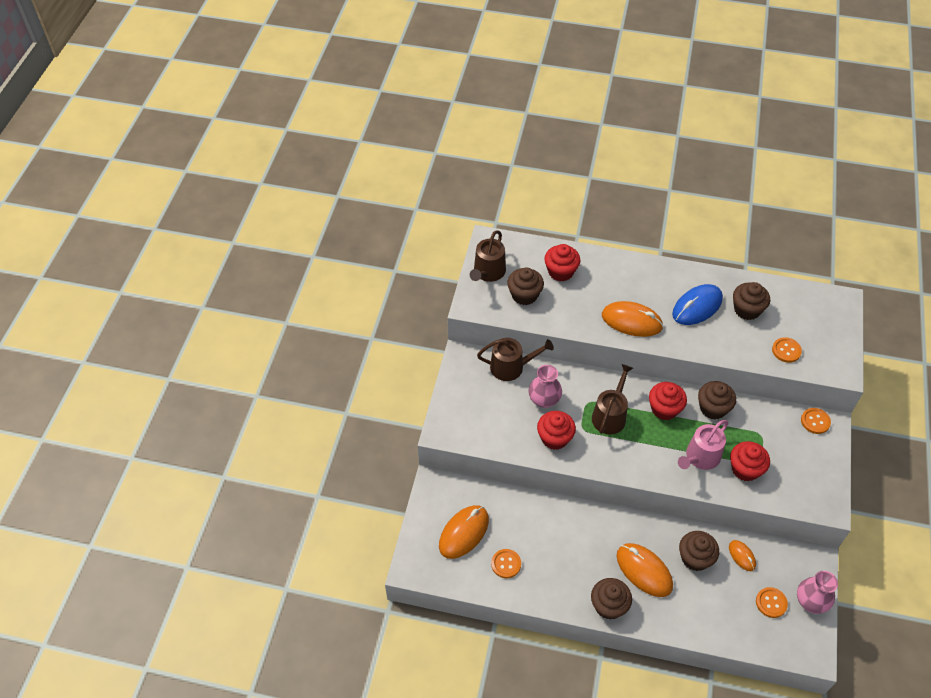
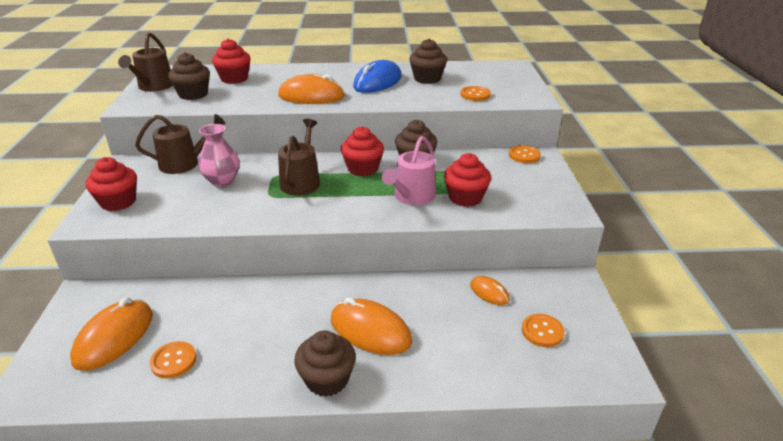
camera: 15 degrees left, 20 degrees down
(554, 438) = (234, 207): red cupcake -> red cupcake (118, 202)
(695, 558) = (433, 305): brown cupcake -> none
(810, 601) = (589, 320): pink vase -> none

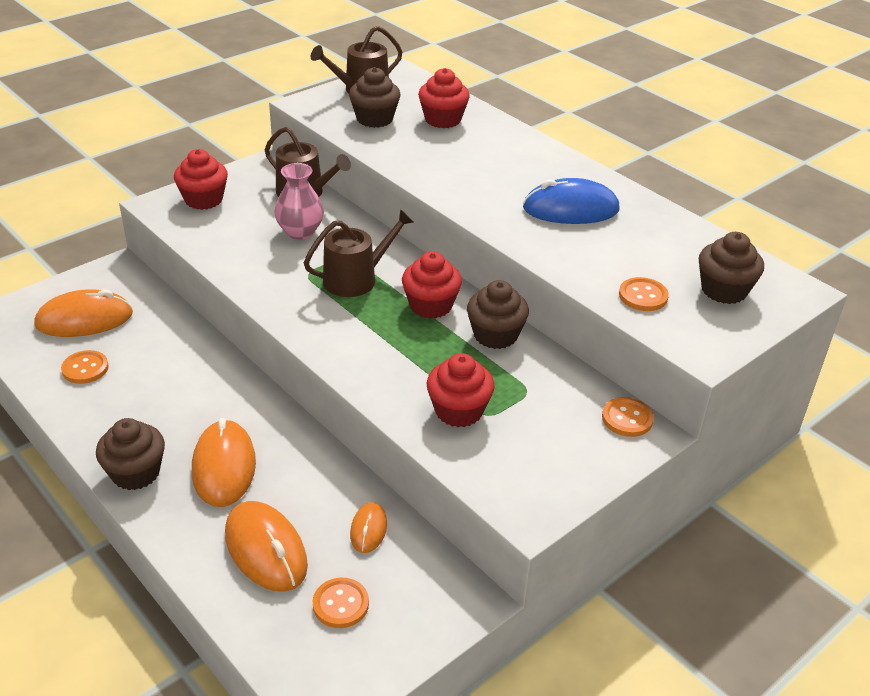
camera: 50 degrees right, 5 degrees up
(311, 96) = (468, 186): orange mouse -> orange mouse (266, 550)
(412, 197) = (413, 369): pink watering can -> none
(427, 79) = (637, 239): brown cupcake -> brown cupcake (724, 290)

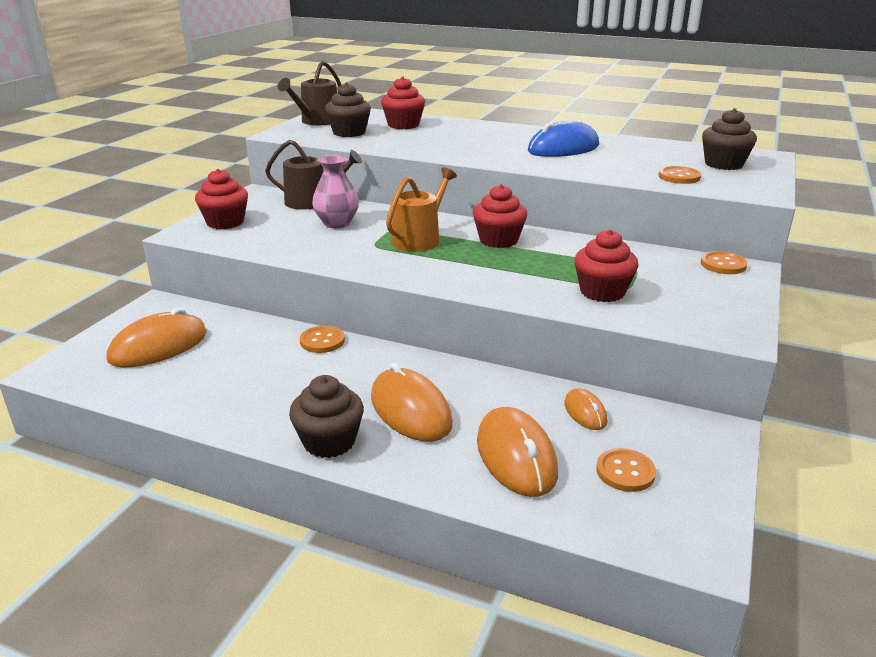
camera: 25 degrees left, 10 degrees down
(85, 368) = (195, 381): orange button -> orange button (322, 341)
(266, 550) = (516, 456): orange mouse -> orange mouse turned 45 degrees clockwise
(356, 279) = (419, 239): brown watering can -> orange watering can
(495, 335) = (569, 244): brown cupcake -> none

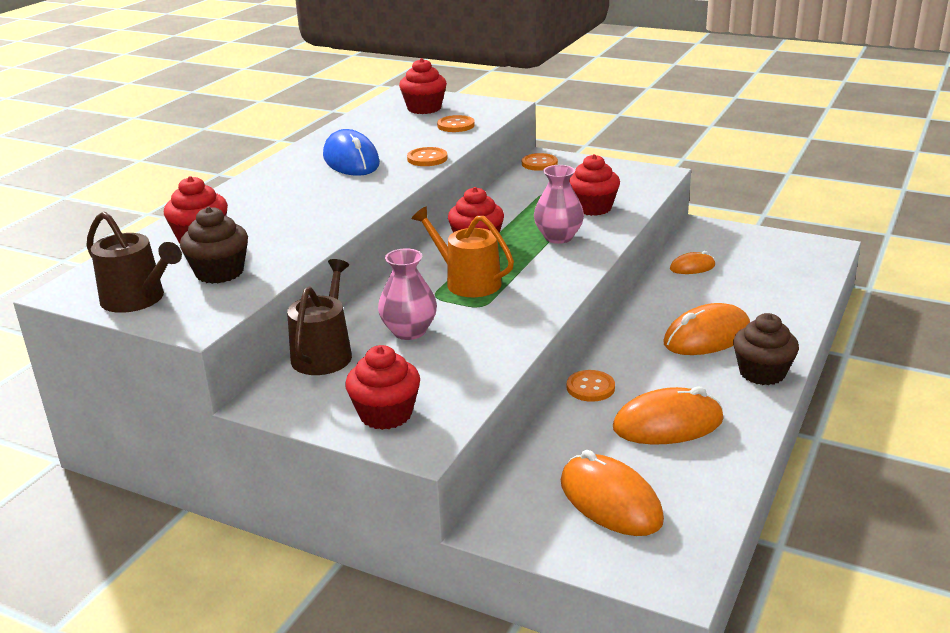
camera: 85 degrees left, 0 degrees up
(516, 456) = (755, 295): orange mouse -> orange mouse (668, 424)
(518, 274) = (558, 237): none -> pink vase
(625, 472) = (760, 260): orange button -> orange button (427, 158)
(723, 164) = (424, 108): brown cupcake -> red cupcake

